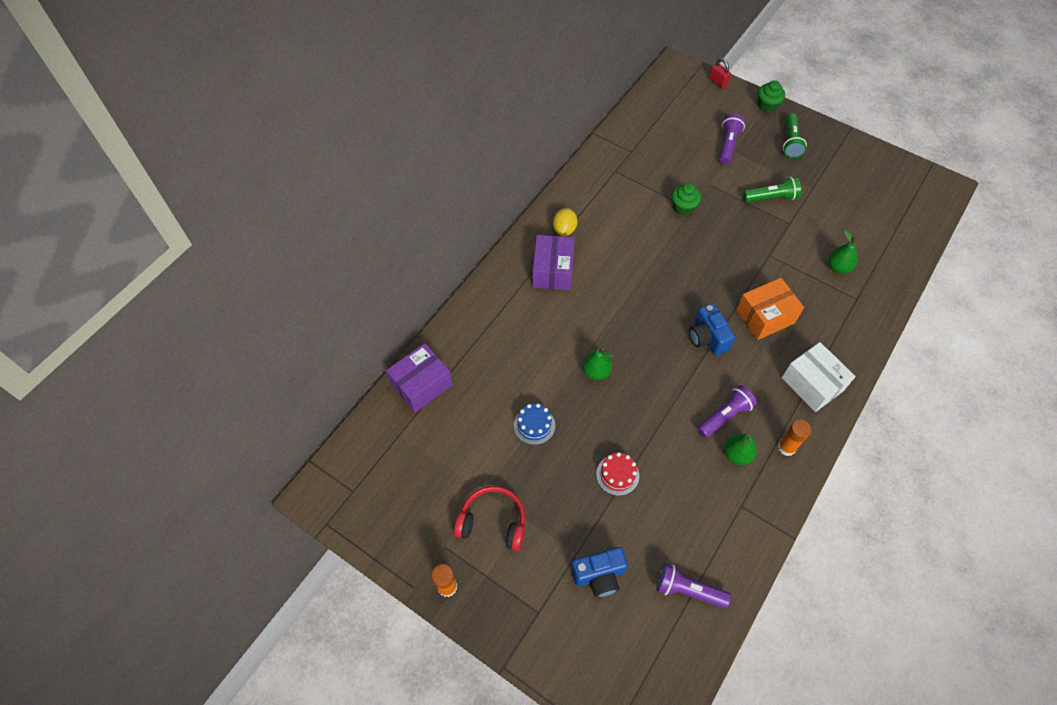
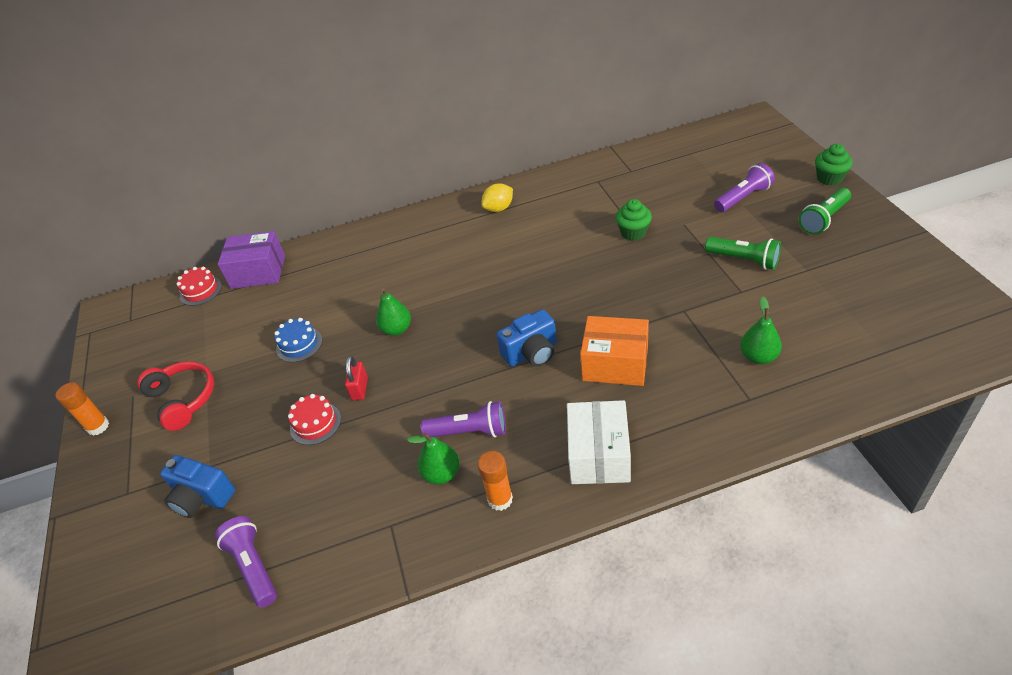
camera: 45 degrees right, 15 degrees down
(388, 429) = (201, 291): none -> red cake
(553, 271) = (452, 235): purple box -> none
(707, 337) = (531, 353): blue camera -> blue camera turned 135 degrees counterclockwise
(718, 82) = (790, 143): red padlock -> red padlock (360, 389)

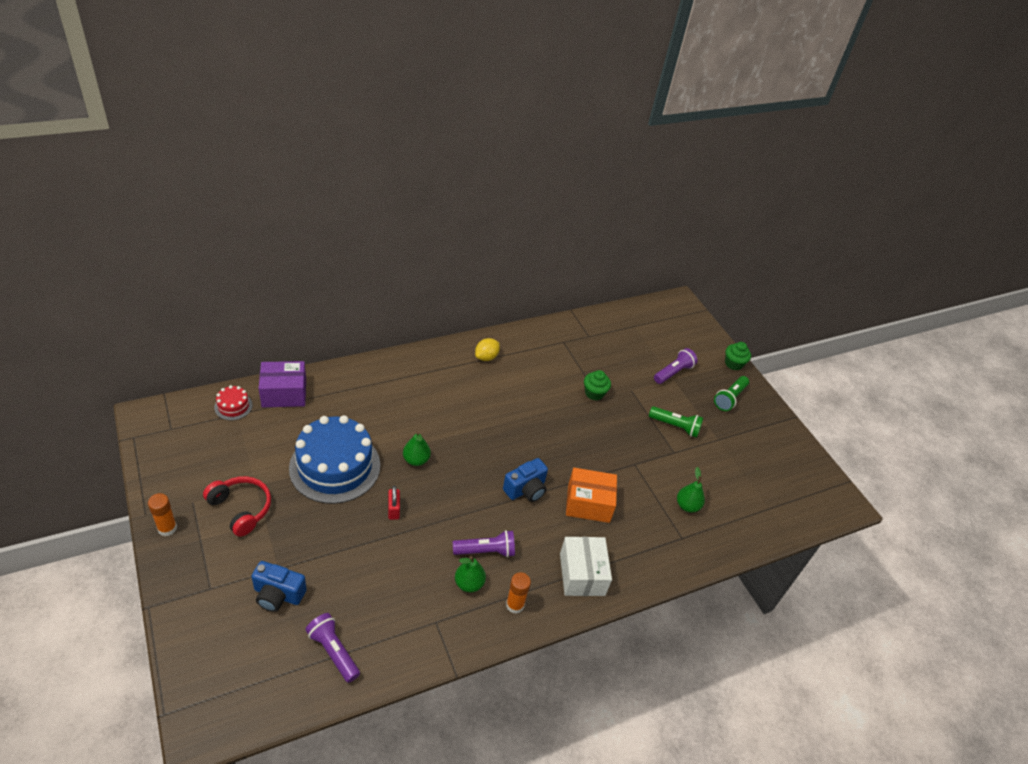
camera: 20 degrees left, 0 degrees up
(299, 344) = (335, 466): blue cake -> blue cake, size x2.34
(315, 423) = (362, 537): red cake -> none

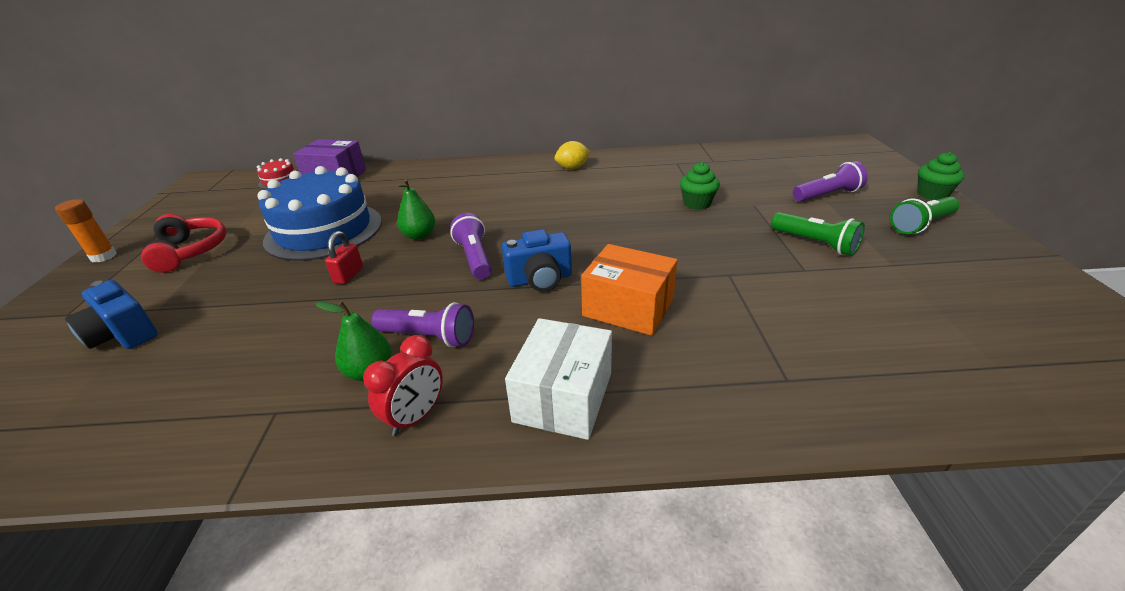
camera: 30 degrees right, 10 degrees down
(333, 651) = (101, 416): purple flashlight -> purple flashlight (474, 258)
(515, 605) = (416, 417): orange glue stick -> red clock
(687, 506) = (811, 336): green pear -> none

